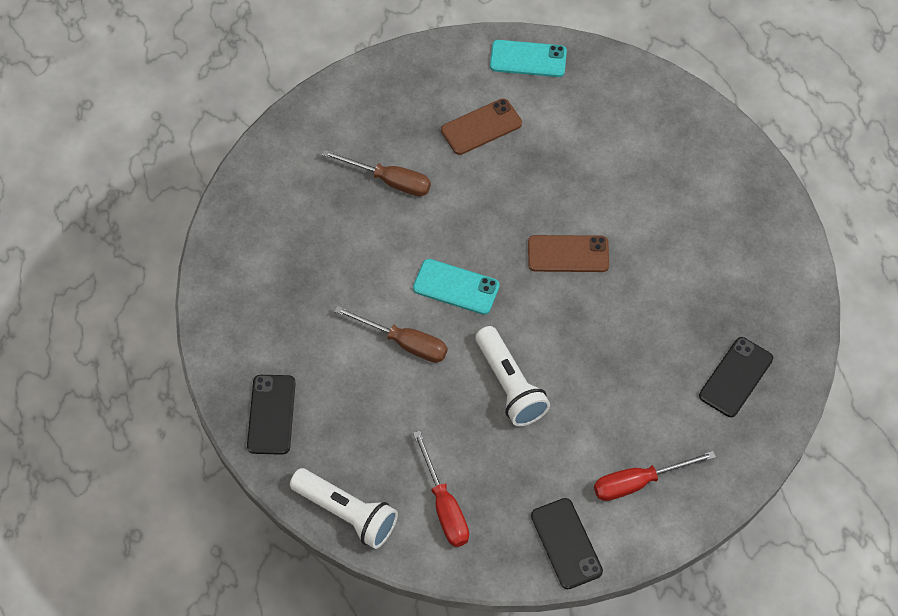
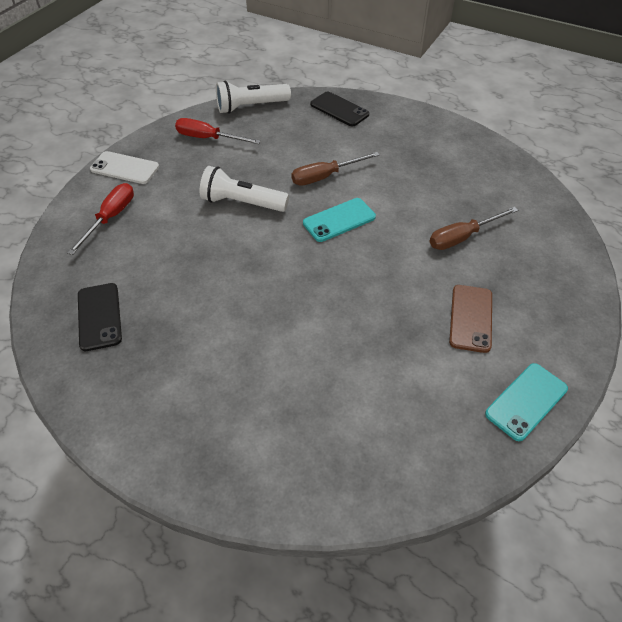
camera: 130 degrees right, 10 degrees down
(566, 543) = (124, 168): black phone -> white phone
(568, 254) = (301, 293): brown phone -> none

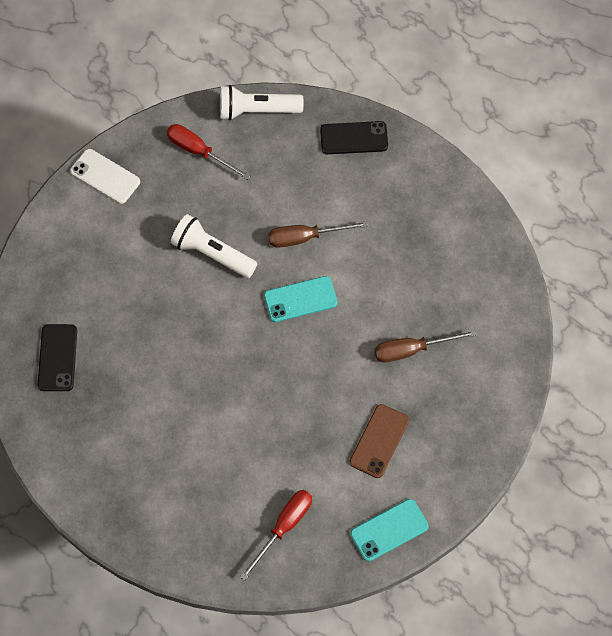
camera: 15 degrees right, 15 degrees up
(110, 218) = (82, 243): red screwdriver -> red screwdriver (284, 527)
(339, 109) = (354, 138): black phone -> black phone turned 60 degrees counterclockwise

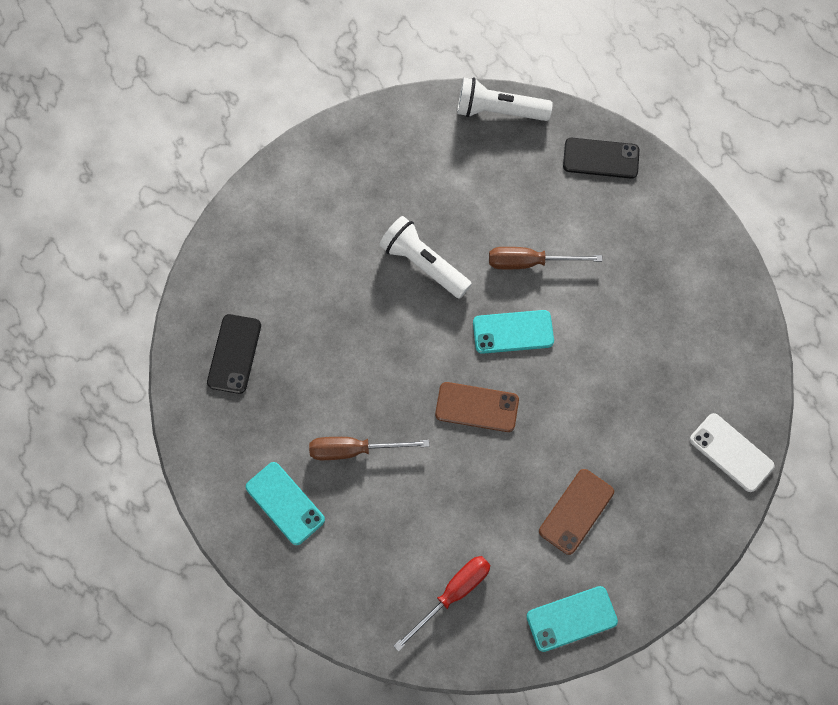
camera: 10 degrees right, 5 degrees up
(105, 176) = (321, 158): white phone -> white phone (731, 452)
(125, 476) = (285, 503): none -> turquoise phone
(199, 152) = (428, 147): red screwdriver -> none
(279, 368) = (477, 407): none -> brown phone
(412, 350) = (629, 411): brown screwdriver -> brown screwdriver (354, 449)

